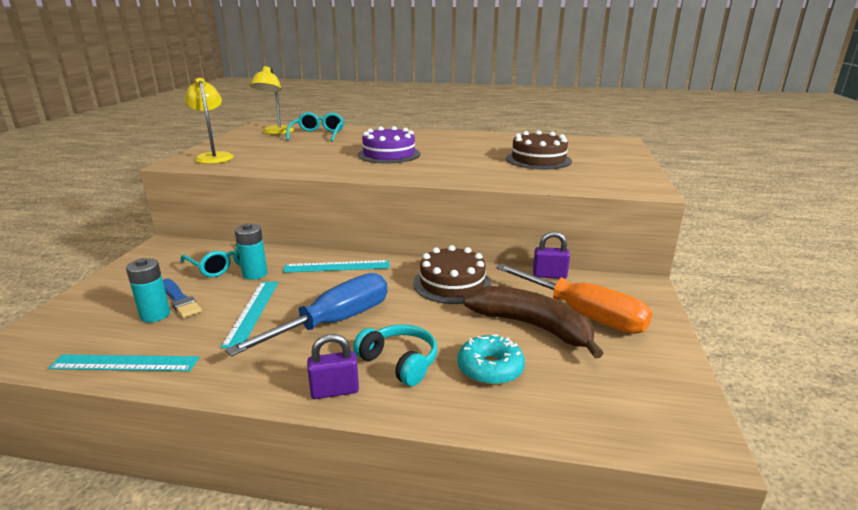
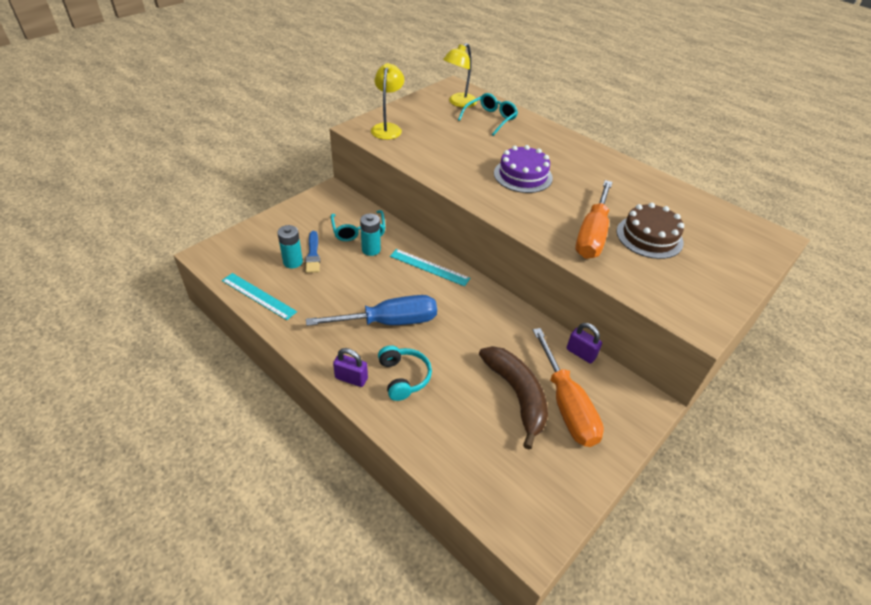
camera: 30 degrees right, 20 degrees up
(252, 312) = (347, 287): turquoise ruler -> none
(452, 283) = (497, 324): brown cake -> none
(490, 368) = (455, 414): turquoise donut -> none
(494, 169) = (592, 235): none -> orange screwdriver

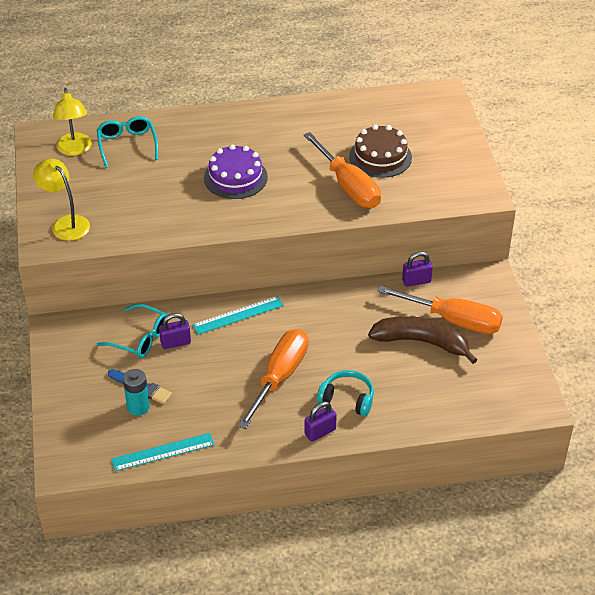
camera: 50 degrees left, 0 degrees up
(371, 249) = (175, 343): turquoise battery -> purple padlock
(389, 322) = (279, 377): blue screwdriver -> orange screwdriver

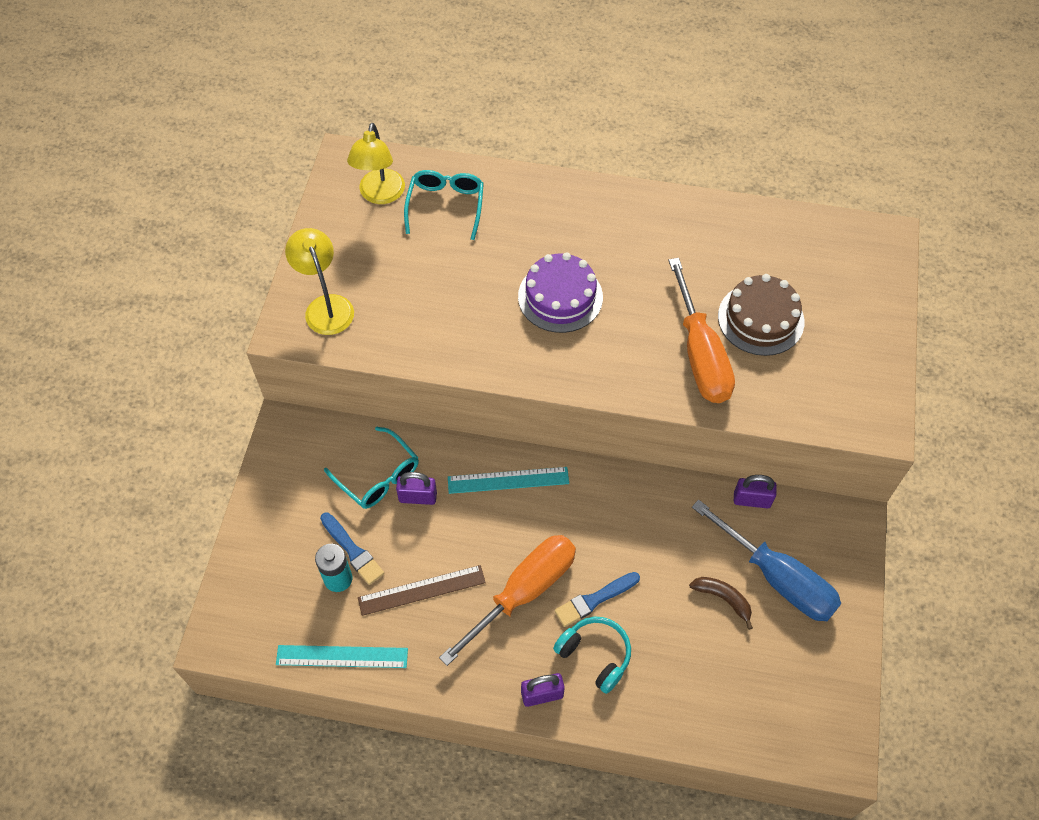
camera: 20 degrees right, 15 degrees up
(204, 396) = (421, 590): none -> brown ruler
(332, 367) = (594, 600): none -> blue brush
(422, 342) = (723, 599): brown banana -> brown banana, size x0.50
(453, 320) = (777, 578): orange screwdriver -> blue screwdriver

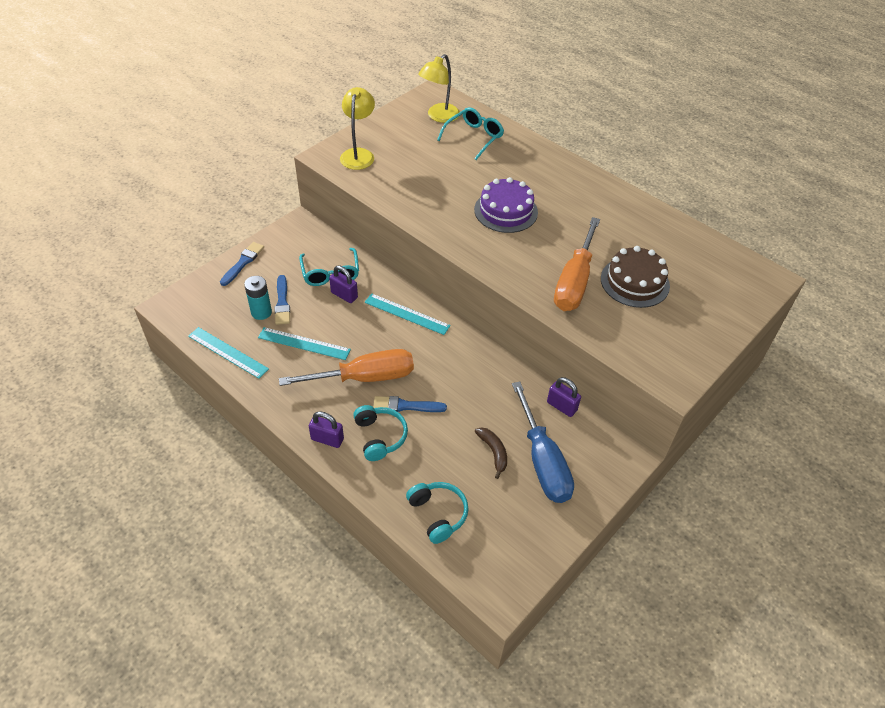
camera: 30 degrees right, 10 degrees down
(259, 523) = (243, 263): none -> blue brush
(421, 590) = (304, 343): brown ruler -> turquoise ruler
(720, 707) = (438, 514): none -> turquoise headphones

